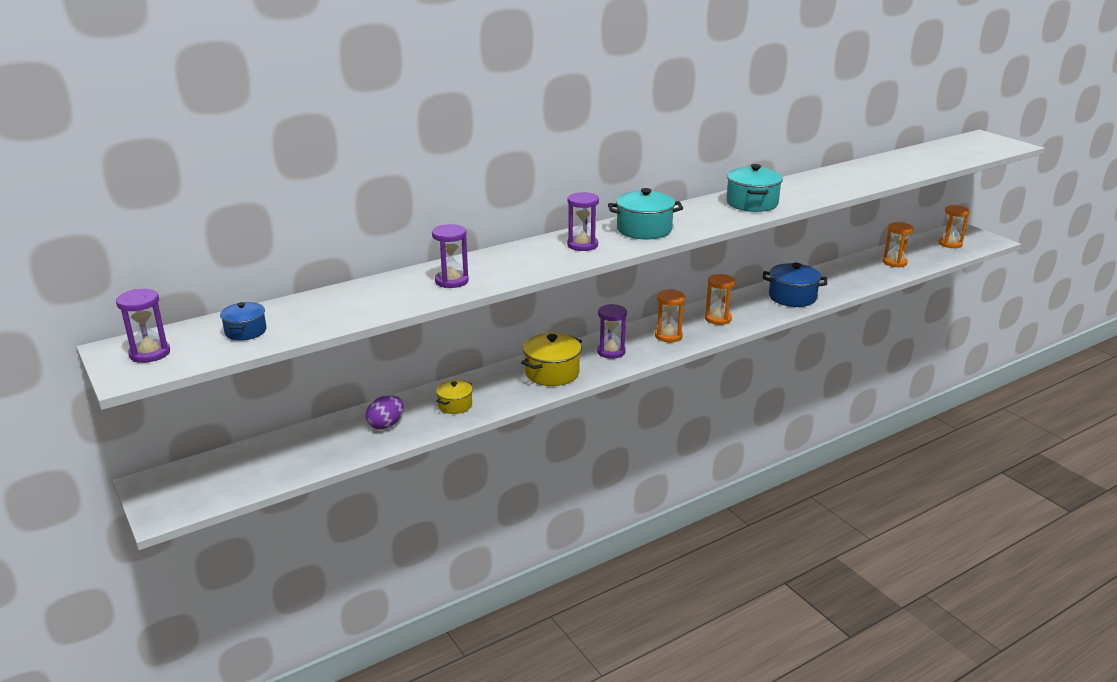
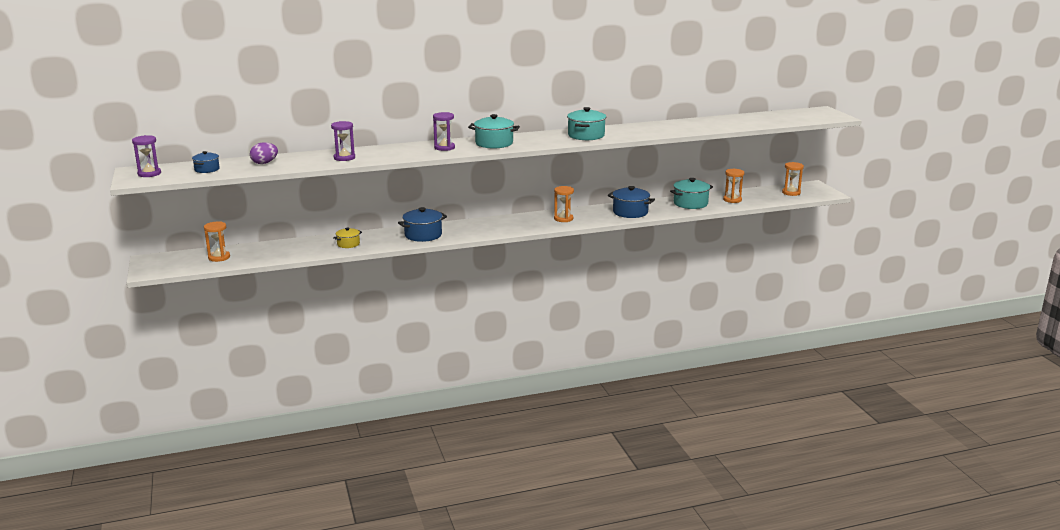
camera: 15 degrees right, 5 degrees down
(386, 425) = (299, 248): purple egg -> purple egg (264, 163)
(552, 373) = (423, 235): yellow pot -> blue pot
(611, 352) = (472, 228): purple hourglass -> none
(668, 336) = (519, 224): orange hourglass -> orange hourglass (219, 257)
(851, 274) = (690, 203): none -> turquoise pot

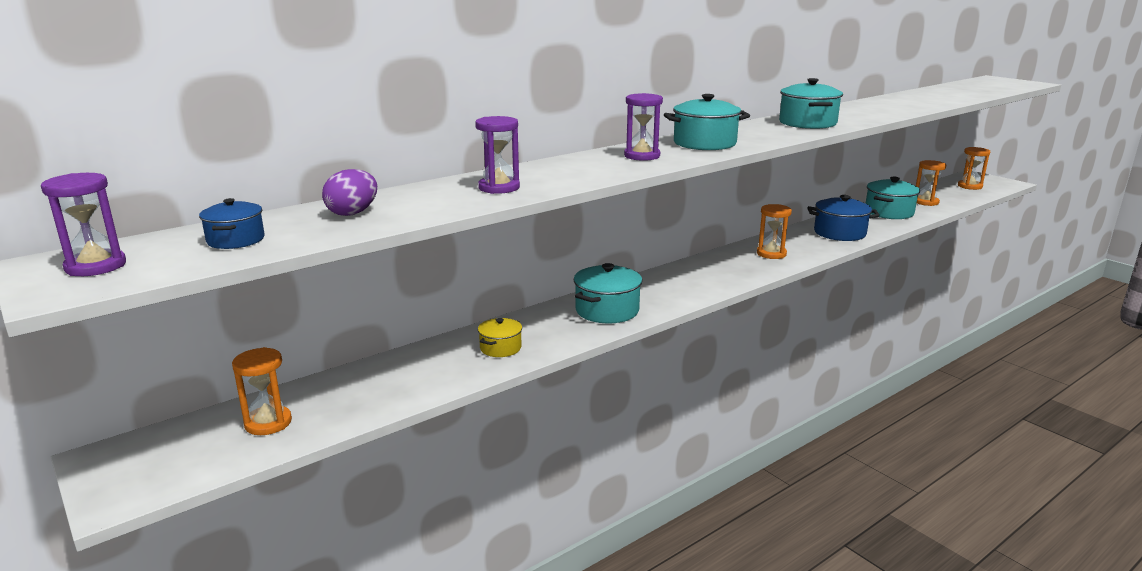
camera: 20 degrees left, 0 degrees up
(423, 235) = (607, 310): blue pot -> turquoise pot

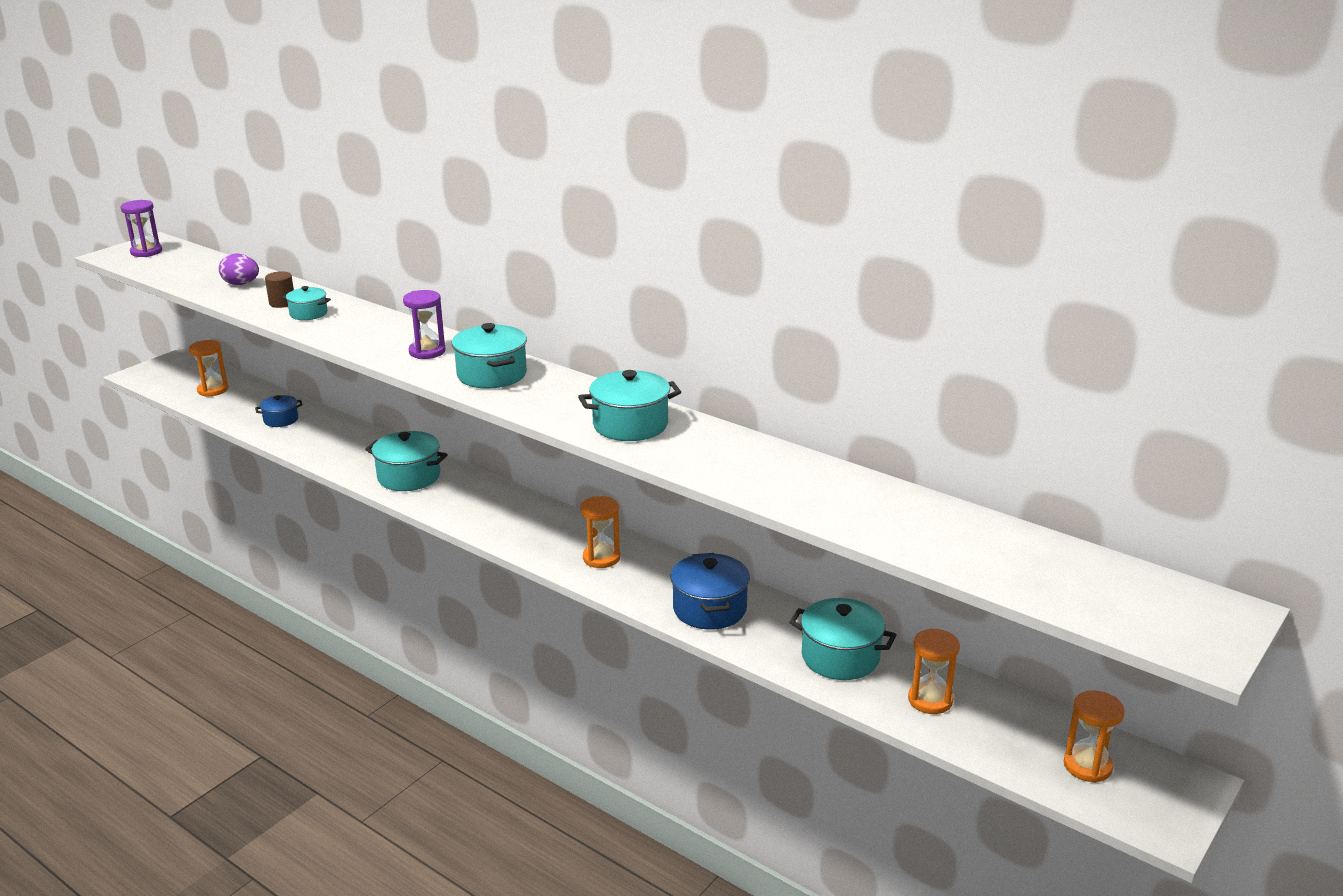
camera: 75 degrees right, 5 degrees up
(236, 240) = (187, 268): blue pot -> blue pot (281, 420)
(450, 197) = (282, 303): none -> brown cylinder
(499, 188) = (308, 314): purple hourglass -> turquoise pot
(500, 348) = (325, 442): yellow pot -> none

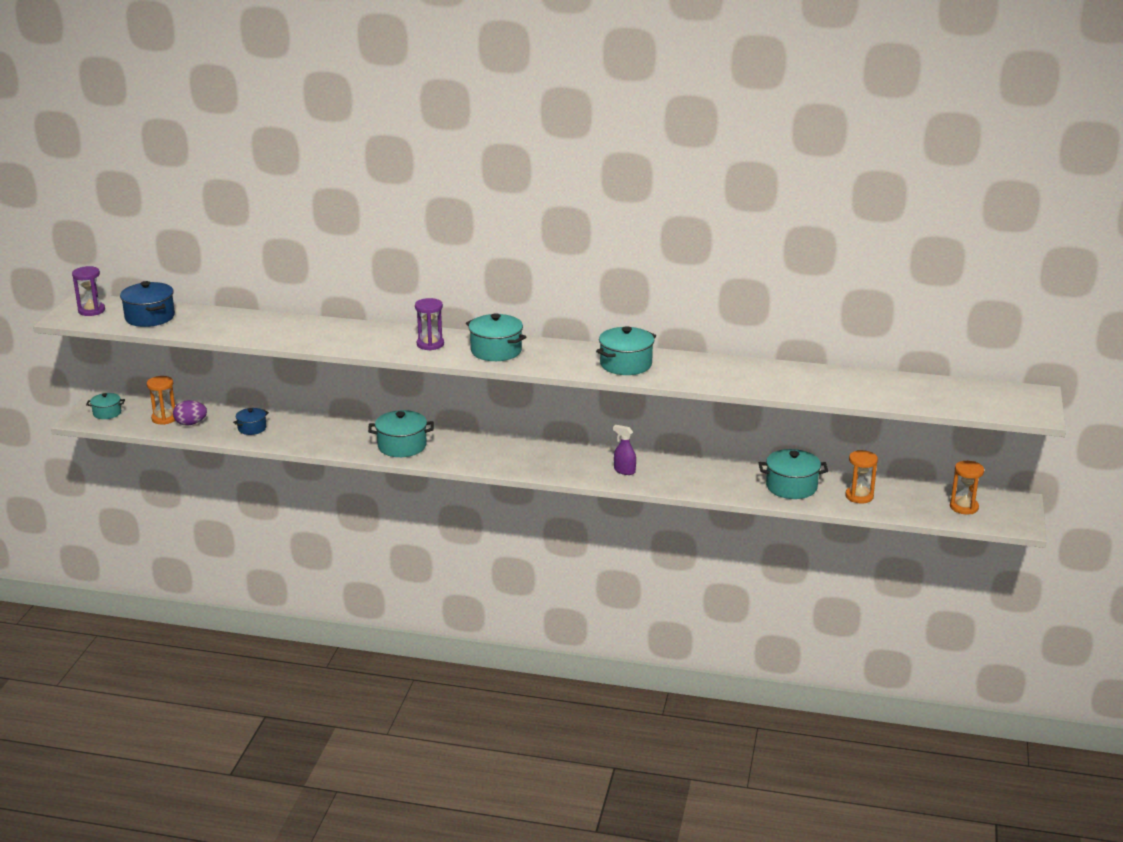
camera: 25 degrees left, 0 degrees up
(241, 284) = (215, 322): purple egg -> purple egg (191, 423)
(282, 303) = (270, 330): brown cylinder -> none
(308, 314) = (303, 334): turquoise pot -> turquoise pot (107, 413)
(601, 558) = (593, 466): orange hourglass -> none
(634, 574) = (624, 471): none -> purple spray bottle
(709, 609) = (691, 479): blue pot -> blue pot (150, 317)

